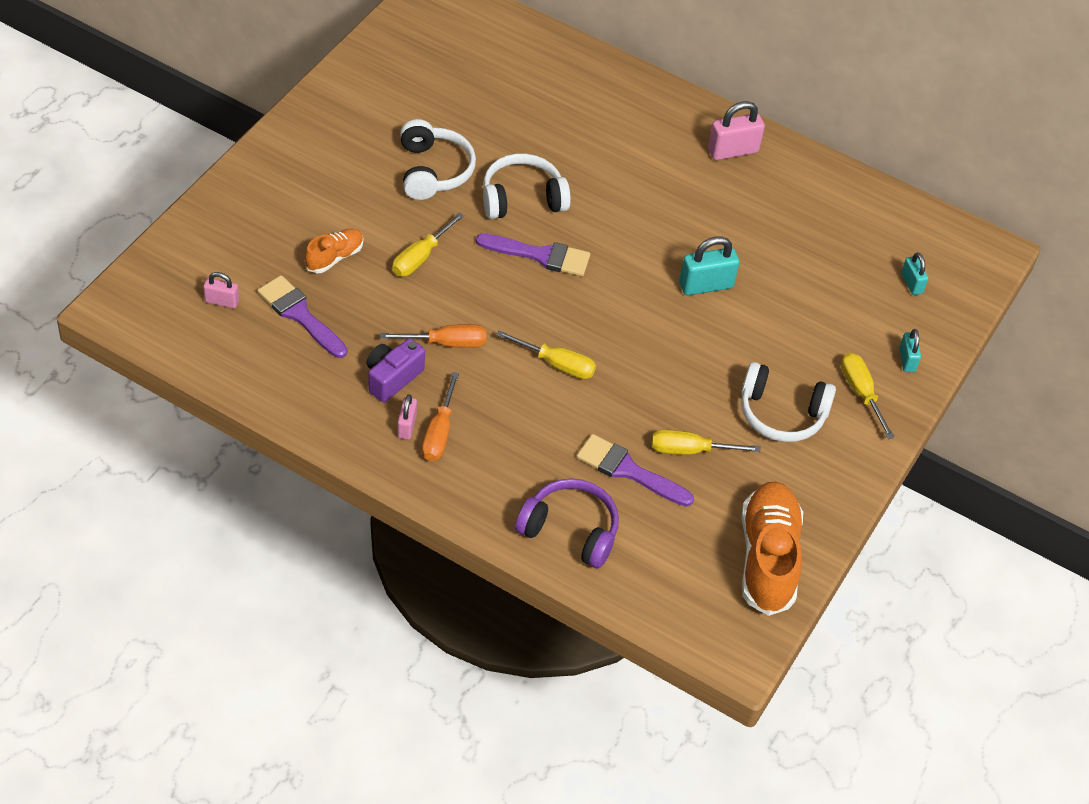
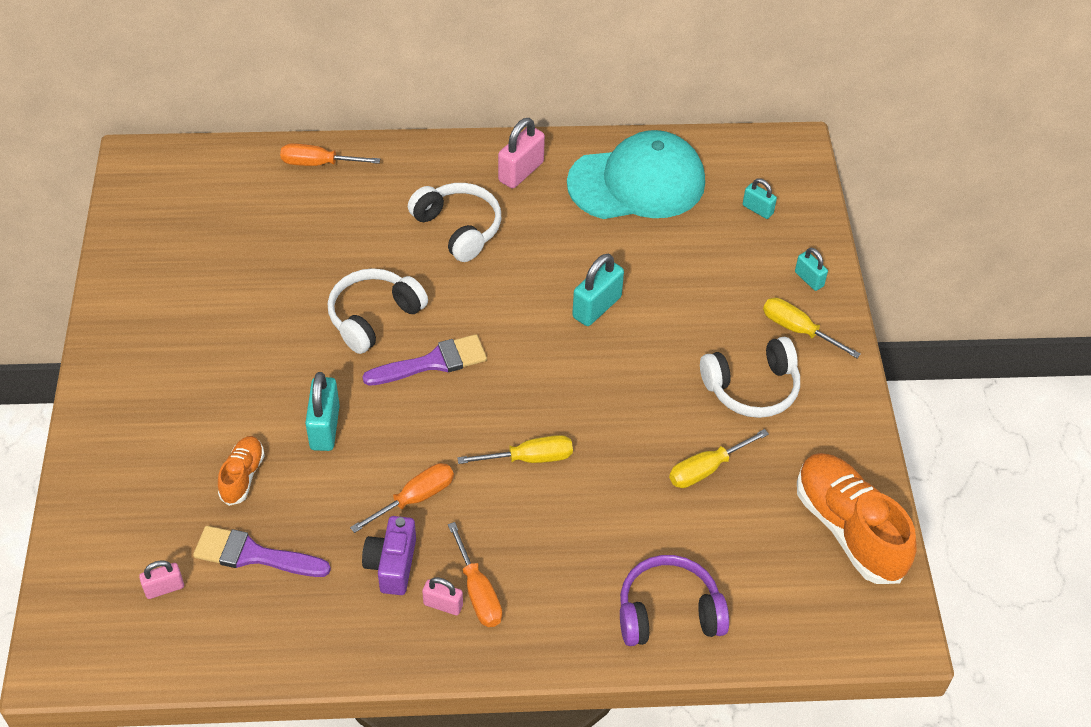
camera: 30 degrees left, 0 degrees up
(406, 426) = (443, 605): pink padlock -> pink padlock turned 45 degrees counterclockwise
(421, 257) = (325, 427): yellow screwdriver -> turquoise padlock
(433, 171) = (271, 336): white headphones -> white headphones (458, 228)
(573, 62) = (319, 163): none -> orange screwdriver
(628, 470) = (671, 522): purple brush -> none
(824, 209) = (637, 183): none -> turquoise cap

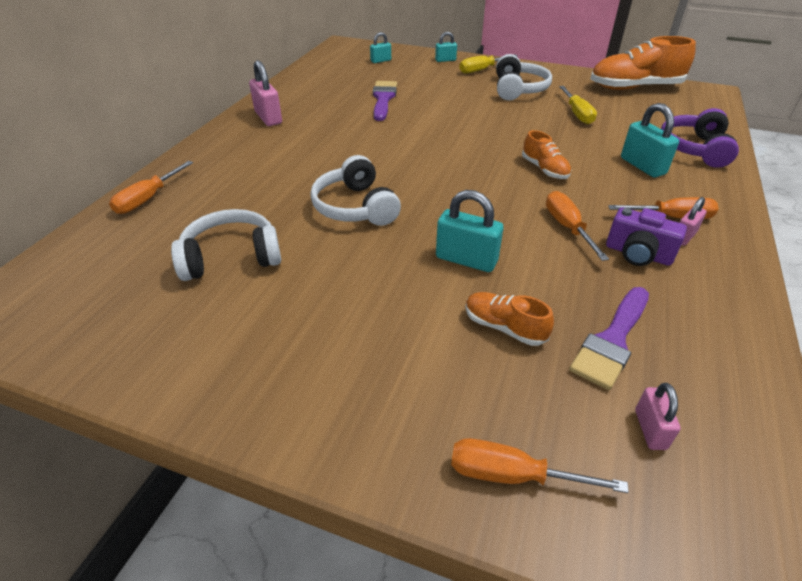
camera: 65 degrees left, 10 degrees down
(99, 511) = (513, 475): none -> orange screwdriver
(433, 362) = (426, 189): purple brush -> purple brush (383, 99)
(458, 228) = (296, 151): white headphones -> white headphones (231, 257)
(529, 458) = (544, 169): yellow screwdriver -> orange shoe
(597, 307) = (419, 118): turquoise padlock -> turquoise padlock (642, 166)
(637, 183) = (323, 85): turquoise cap -> none

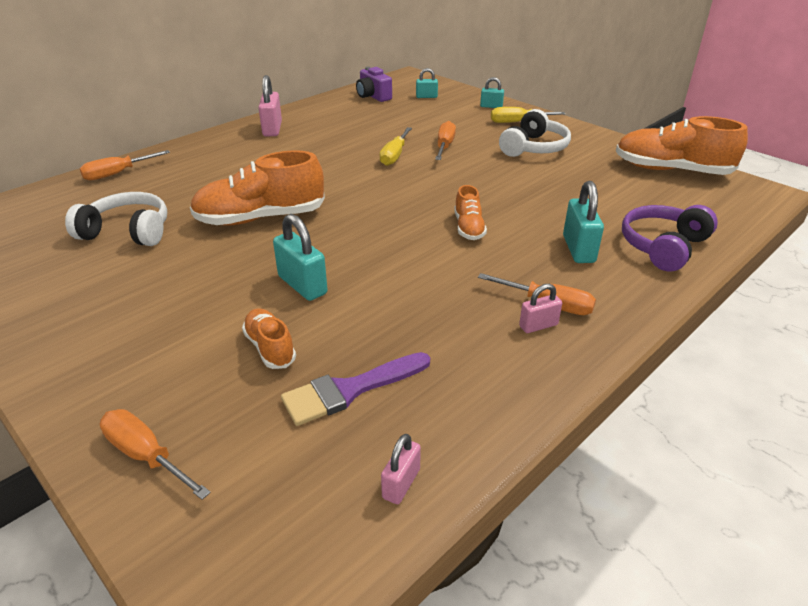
camera: 25 degrees right, 5 degrees down
(355, 207) = (260, 218): white headphones -> orange shoe
(383, 99) = (389, 132): purple brush -> none
(567, 227) = (427, 284): orange screwdriver -> orange screwdriver (444, 146)
(577, 114) = (569, 183): yellow screwdriver -> yellow screwdriver (394, 155)
(638, 254) = (468, 327): purple camera -> purple camera (373, 96)
(650, 429) = (295, 469): pink padlock -> pink padlock (401, 483)

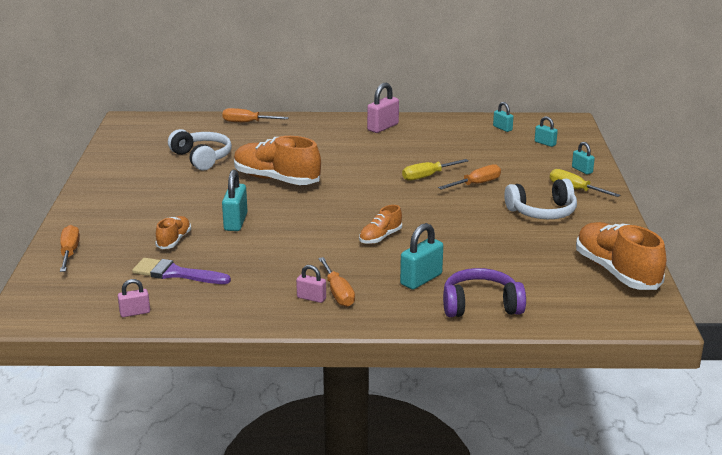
camera: 45 degrees right, 10 degrees down
(373, 96) = (502, 128): purple camera -> turquoise padlock

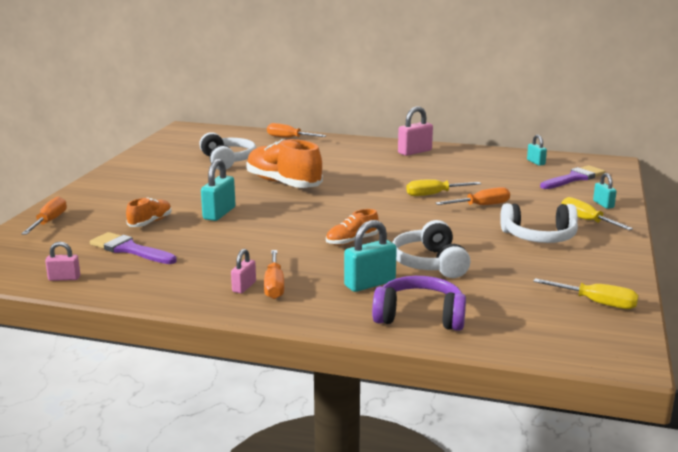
camera: 15 degrees right, 5 degrees down
(311, 298) = (244, 287): pink padlock -> pink padlock turned 75 degrees clockwise
(462, 252) = (430, 263): none -> white headphones
(545, 143) = (574, 178): turquoise padlock -> purple brush
(616, 272) = (596, 303): orange shoe -> yellow screwdriver

